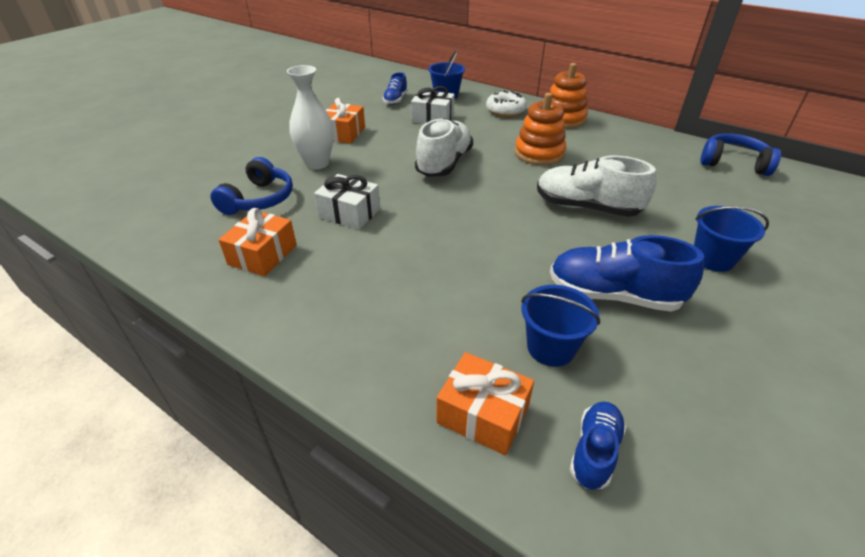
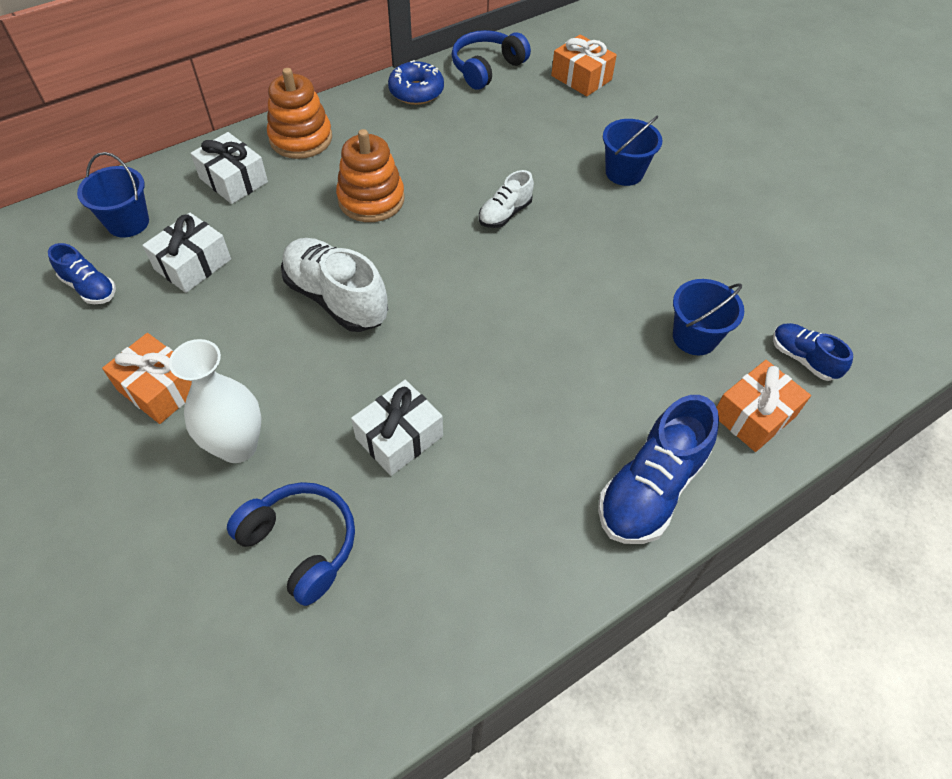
camera: 70 degrees left, 15 degrees up
(263, 255) = (447, 558): orange gift -> orange gift (581, 78)
(505, 111) = (233, 180): white donut -> white gift
(586, 207) = (505, 213): white shoe -> white shoe, size x0.56
(613, 295) = (645, 263): blue shoe -> blue shoe (650, 489)
(662, 143) = (416, 91): none -> blue donut

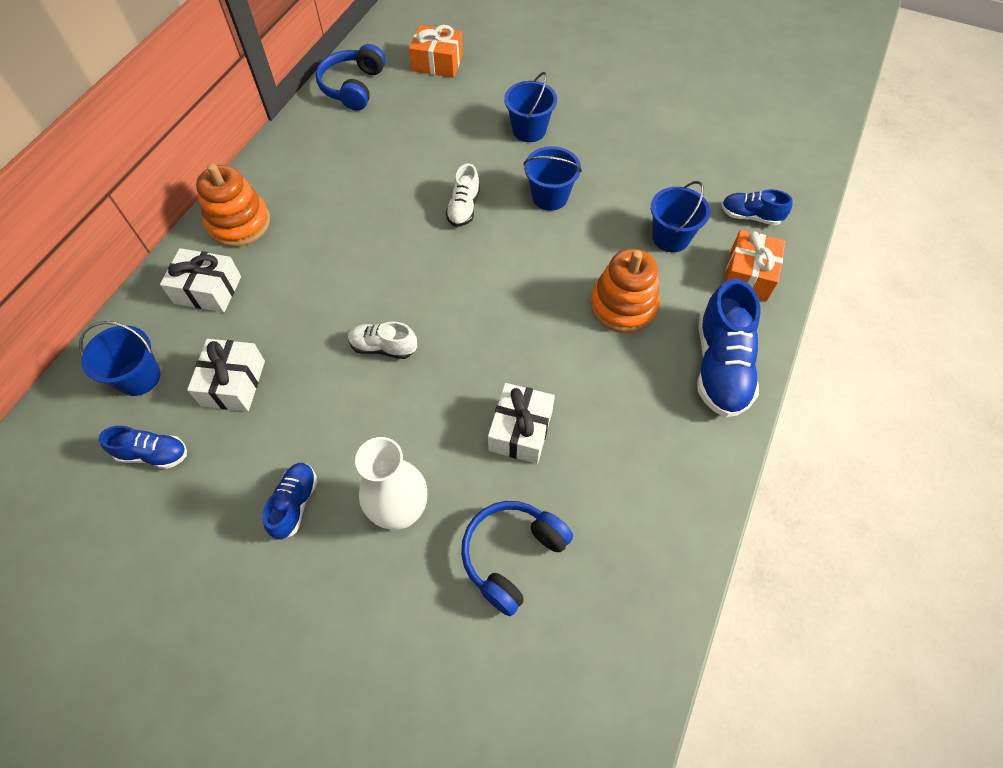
camera: 30 degrees left, 5 degrees up
(160, 389) = (295, 504): orange gift -> blue shoe
(301, 544) = (512, 555): blue headphones -> blue headphones turned 60 degrees counterclockwise
(336, 298) = (383, 347): white shoe -> white shoe, size x0.56
(371, 199) = (345, 248): orange stacking toy -> orange stacking toy (623, 305)
(416, 91) = (309, 134): blue donut -> none
(597, 241) = (550, 197): none -> blue bucket

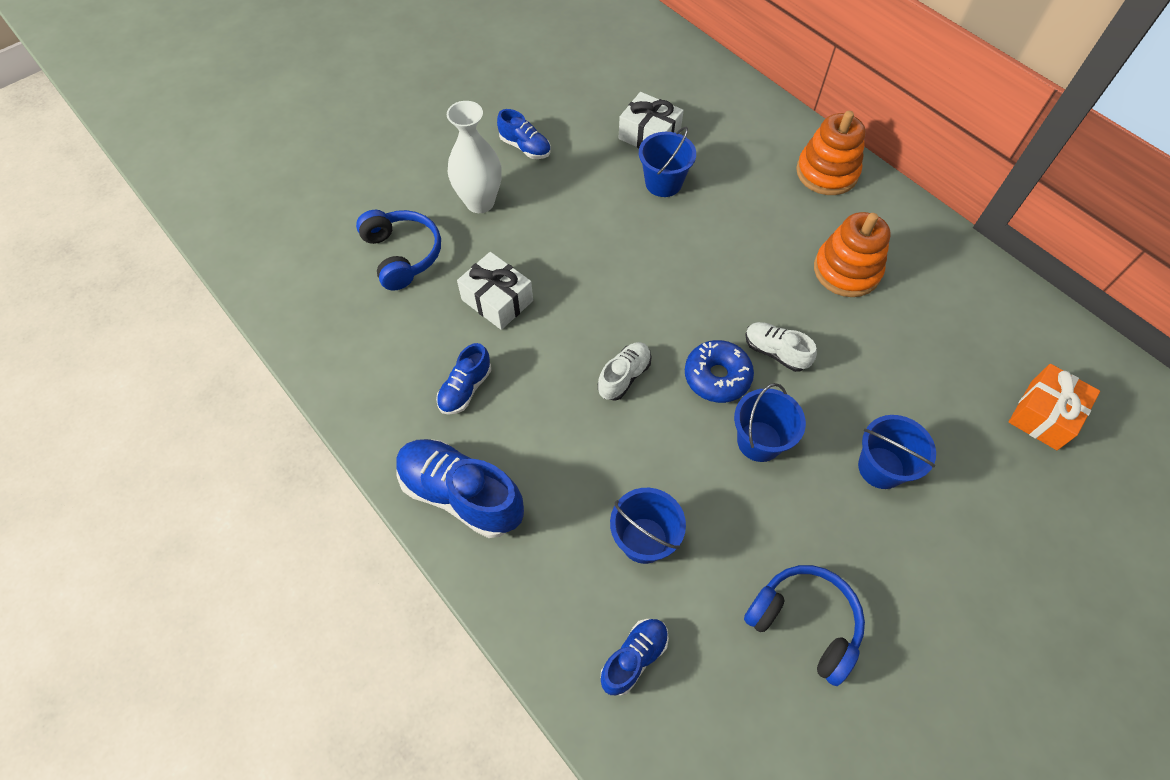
camera: 115 degrees right, 0 degrees up
(139, 377) = (684, 86): blue bucket -> blue bucket (663, 183)
(153, 454) = (612, 84): blue shoe -> blue shoe (465, 389)
(208, 290) = (754, 138): white gift -> none
(353, 87) = (1013, 313): blue headphones -> blue headphones (804, 623)
(383, 347) = (633, 235): white shoe -> white shoe (624, 376)
(508, 237) = (717, 377): none -> blue donut
(623, 305) = (578, 442): orange stacking toy -> orange stacking toy (846, 270)
(748, 275) = (551, 596): orange gift -> none

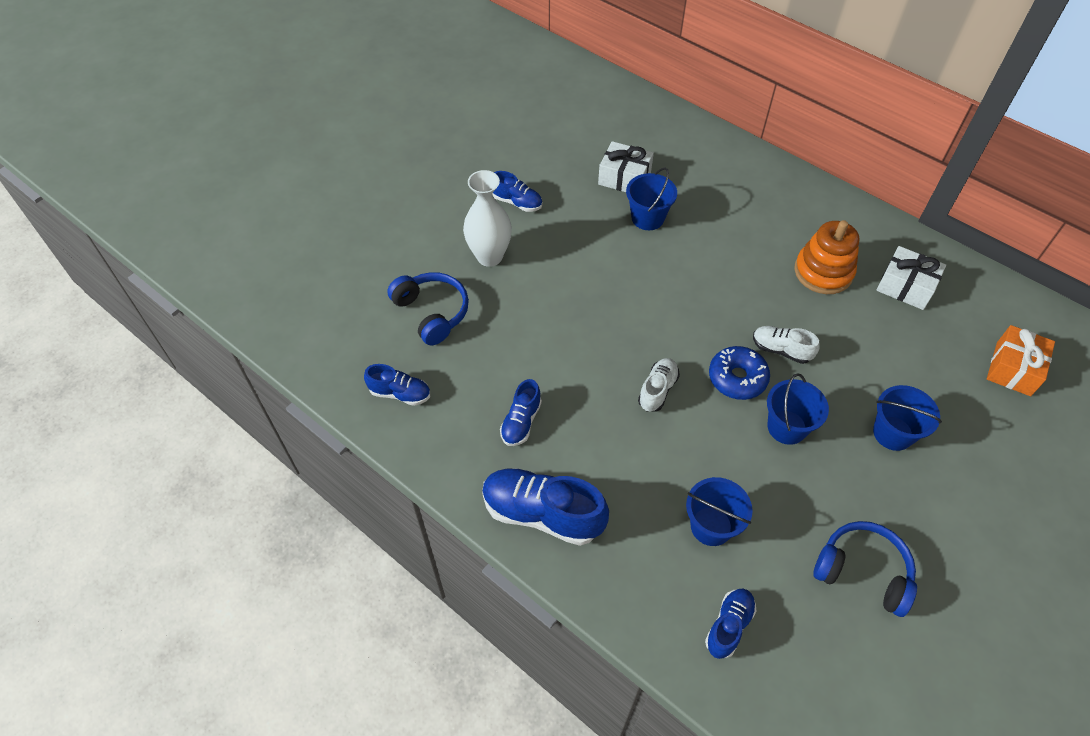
camera: 10 degrees left, 5 degrees down
(345, 337) = (400, 393): none -> blue shoe
(497, 300) = (528, 340): white gift -> white gift (905, 287)
(826, 172) = (785, 190): orange stacking toy -> none

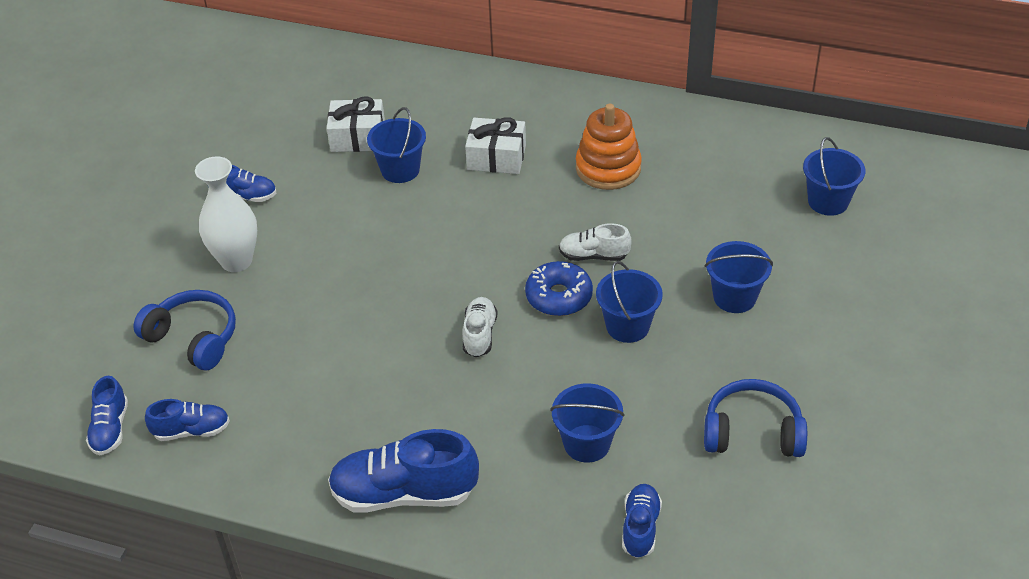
camera: 20 degrees left, 10 degrees down
(521, 422) = (343, 413): blue shoe -> blue shoe (110, 429)
(905, 287) = (696, 157): white gift -> white gift (496, 157)
(1013, 369) = (828, 201): orange gift -> blue bucket

